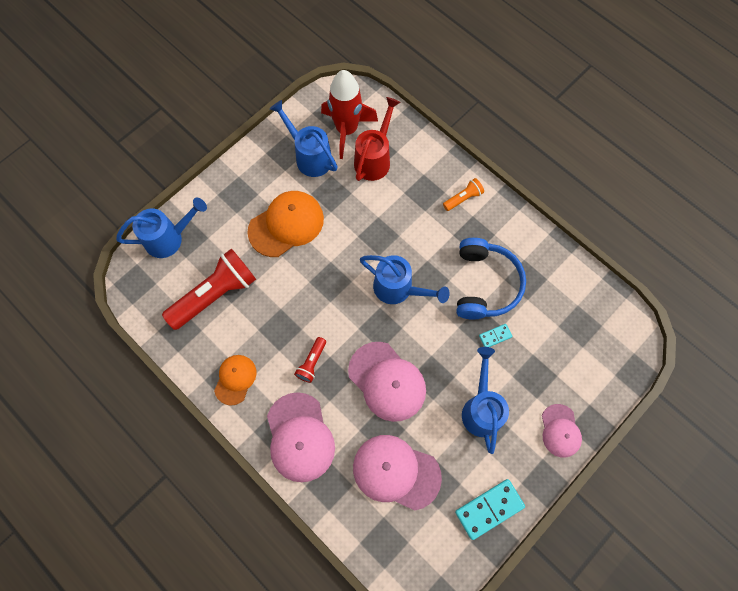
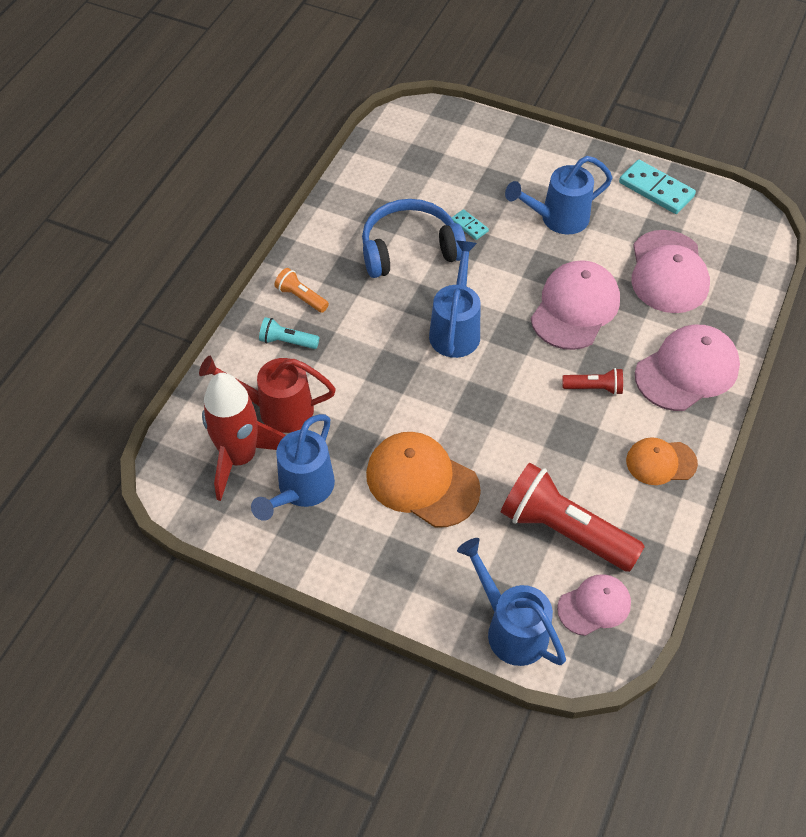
camera: 110 degrees left, 15 degrees down
(427, 179) = (287, 341): none -> turquoise flashlight
(560, 431) = (544, 153): pink cap -> pink cap (594, 606)

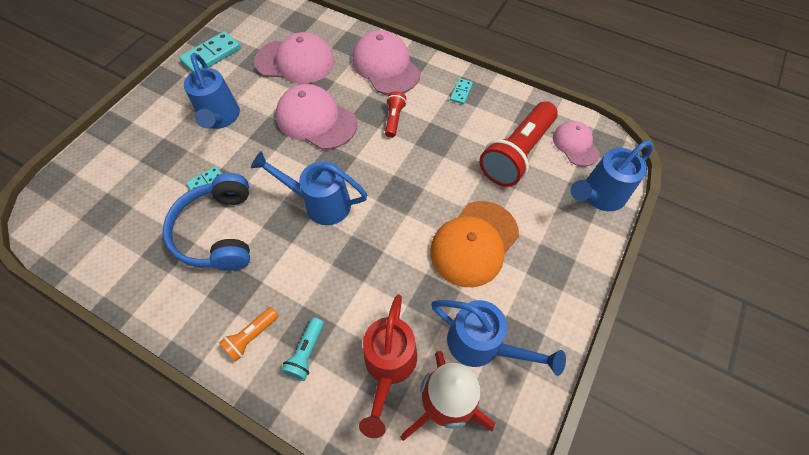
camera: 85 degrees left, 5 degrees up
(660, 462) = (461, 92): orange cap -> turquoise domino

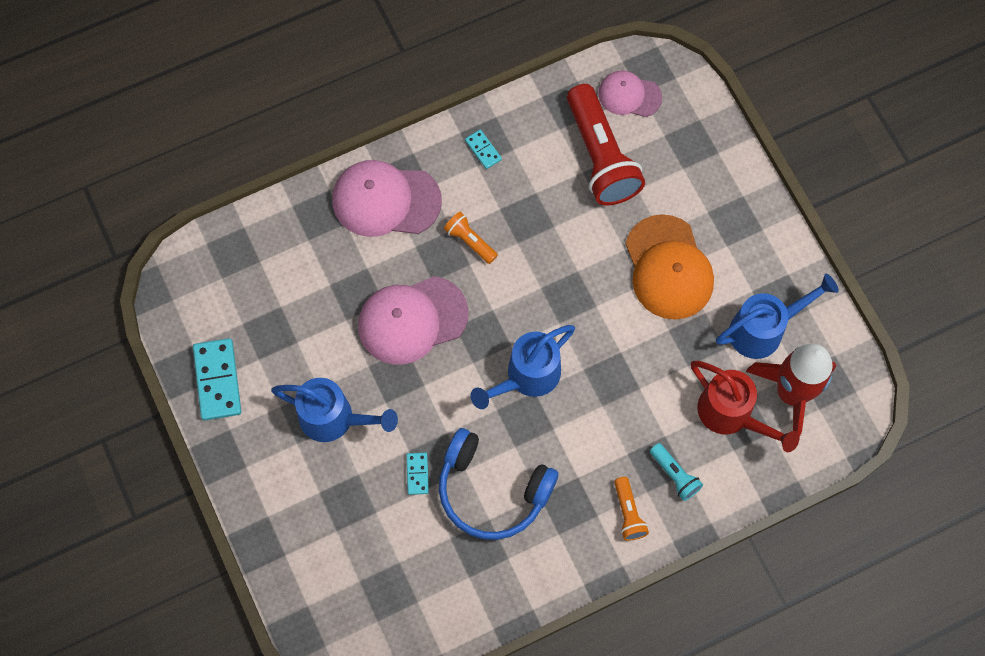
camera: 55 degrees left, 10 degrees up
(295, 61) = (302, 292): pink cap -> none
(394, 119) = (470, 241): red flashlight -> orange flashlight
(599, 196) = (698, 123): blue watering can -> none

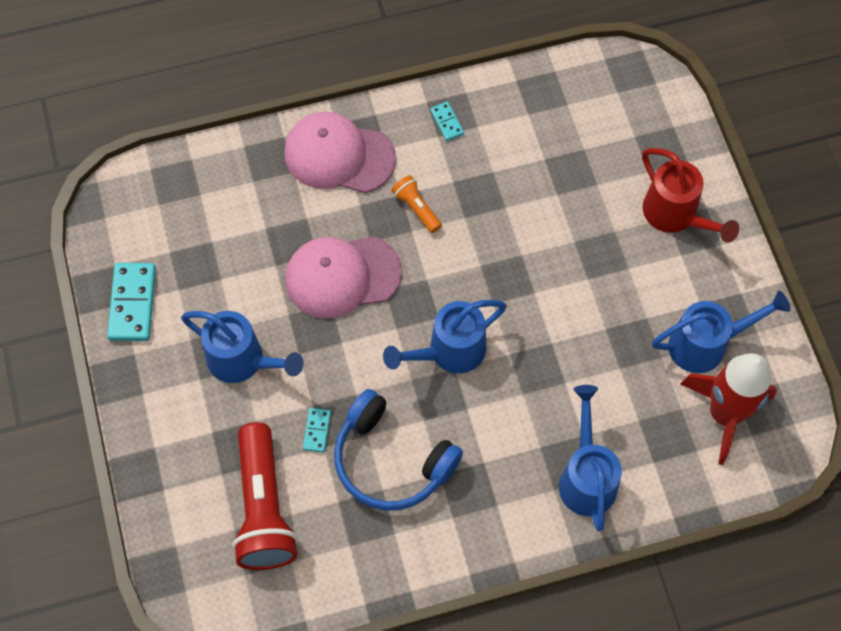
camera: 10 degrees right, 5 degrees down
(600, 157) = (565, 147): red flashlight -> red flashlight (263, 508)
(628, 513) = (530, 508): orange flashlight -> none
(629, 95) = (605, 92): pink cap -> none
(668, 268) = (616, 267): orange cap -> none
(675, 475) = (586, 477): turquoise flashlight -> blue watering can
(731, 415) = (657, 425): red watering can -> red watering can (675, 215)

